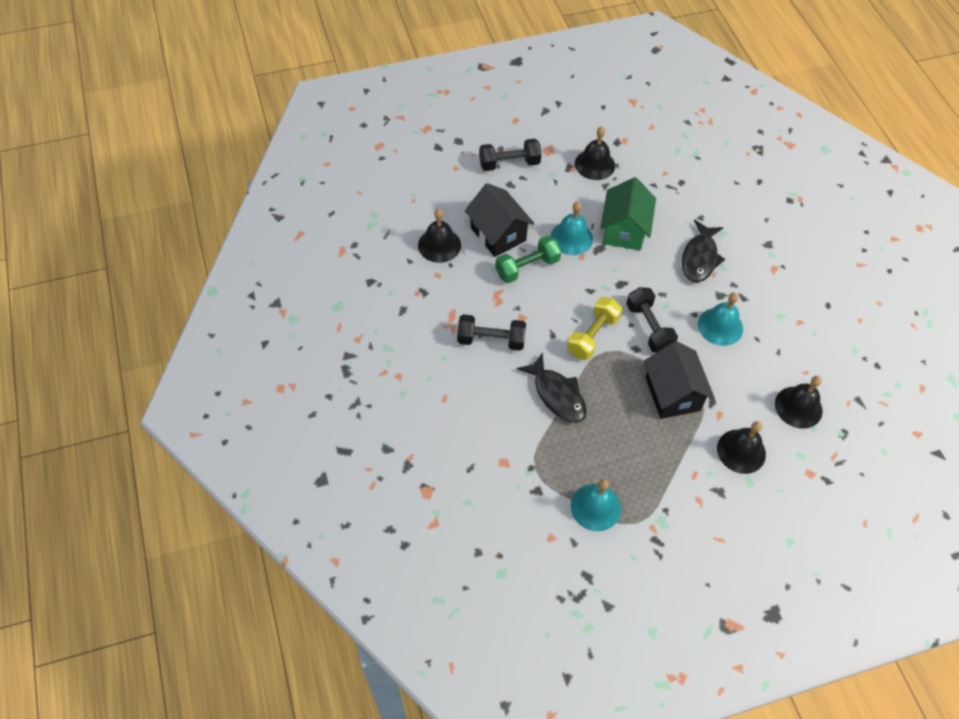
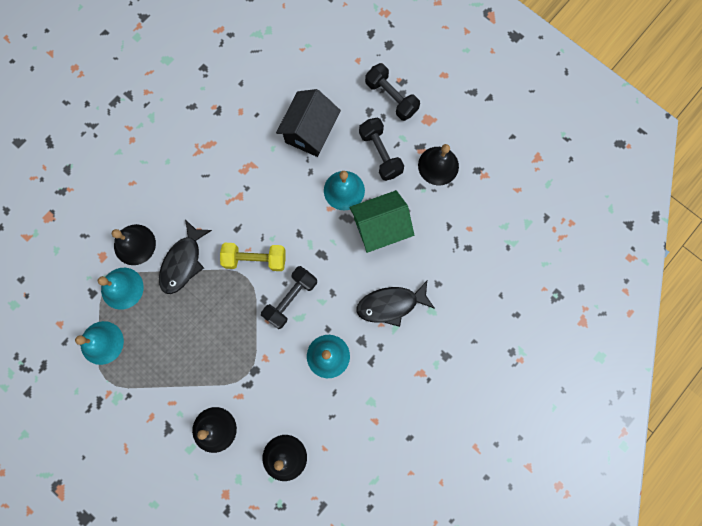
camera: 60 degrees right, 20 degrees up
(439, 245) = (270, 95): black bell -> black bell (134, 244)
(491, 340) = (203, 186): black dumbbell -> black dumbbell (380, 154)
(527, 267) = (291, 173): green dumbbell -> none
(549, 460) = (122, 288): none -> turquoise bell
(672, 394) = (236, 349): black house -> none

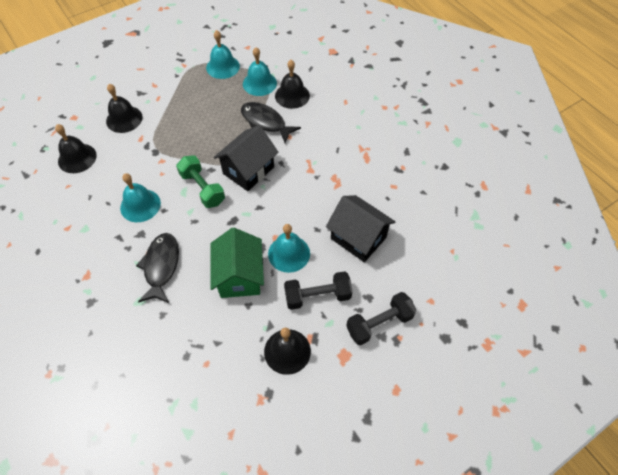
camera: 105 degrees right, 20 degrees down
(255, 259) = (248, 170): yellow dumbbell -> black house
(290, 299) = (202, 188): black dumbbell -> green dumbbell

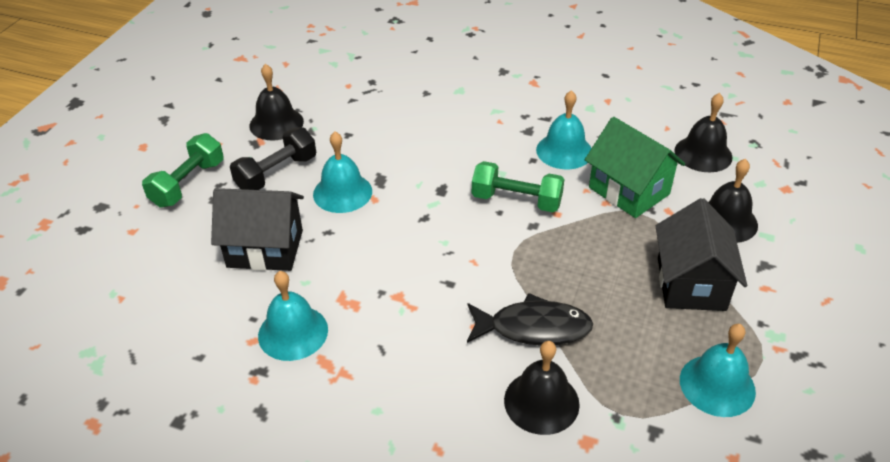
camera: 145 degrees right, 15 degrees down
(161, 266) = (471, 119): black fish -> none
(239, 276) = (380, 149): green house -> green house (629, 191)
(248, 170) = (483, 250): black house -> black house (691, 284)
(259, 83) = (620, 391): turquoise bell -> turquoise bell (293, 332)
(379, 323) = (188, 184): black dumbbell -> green dumbbell

